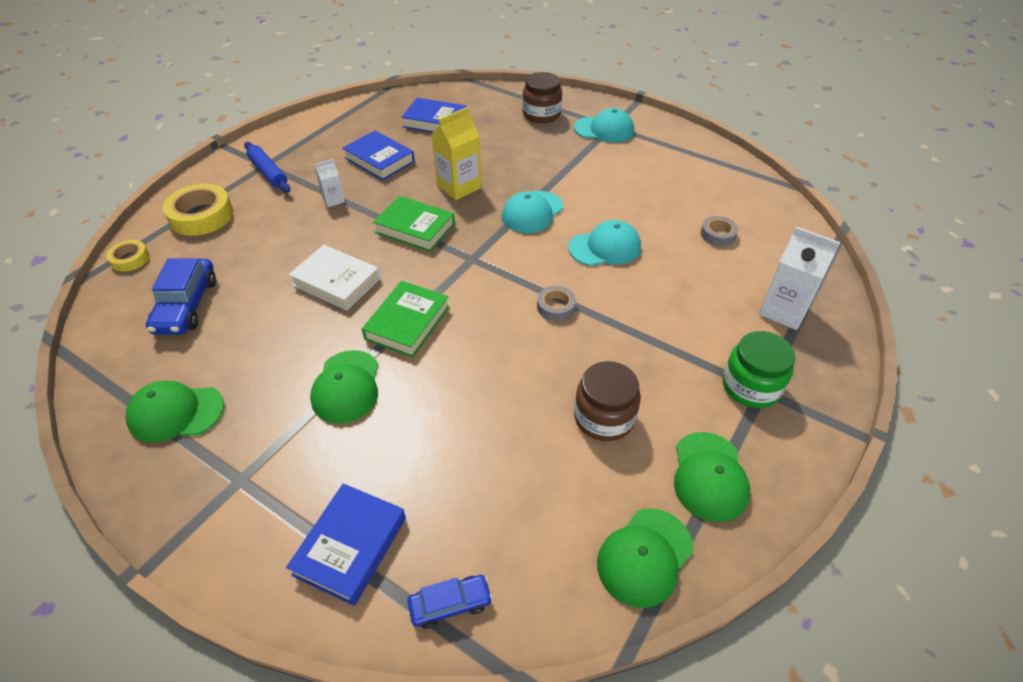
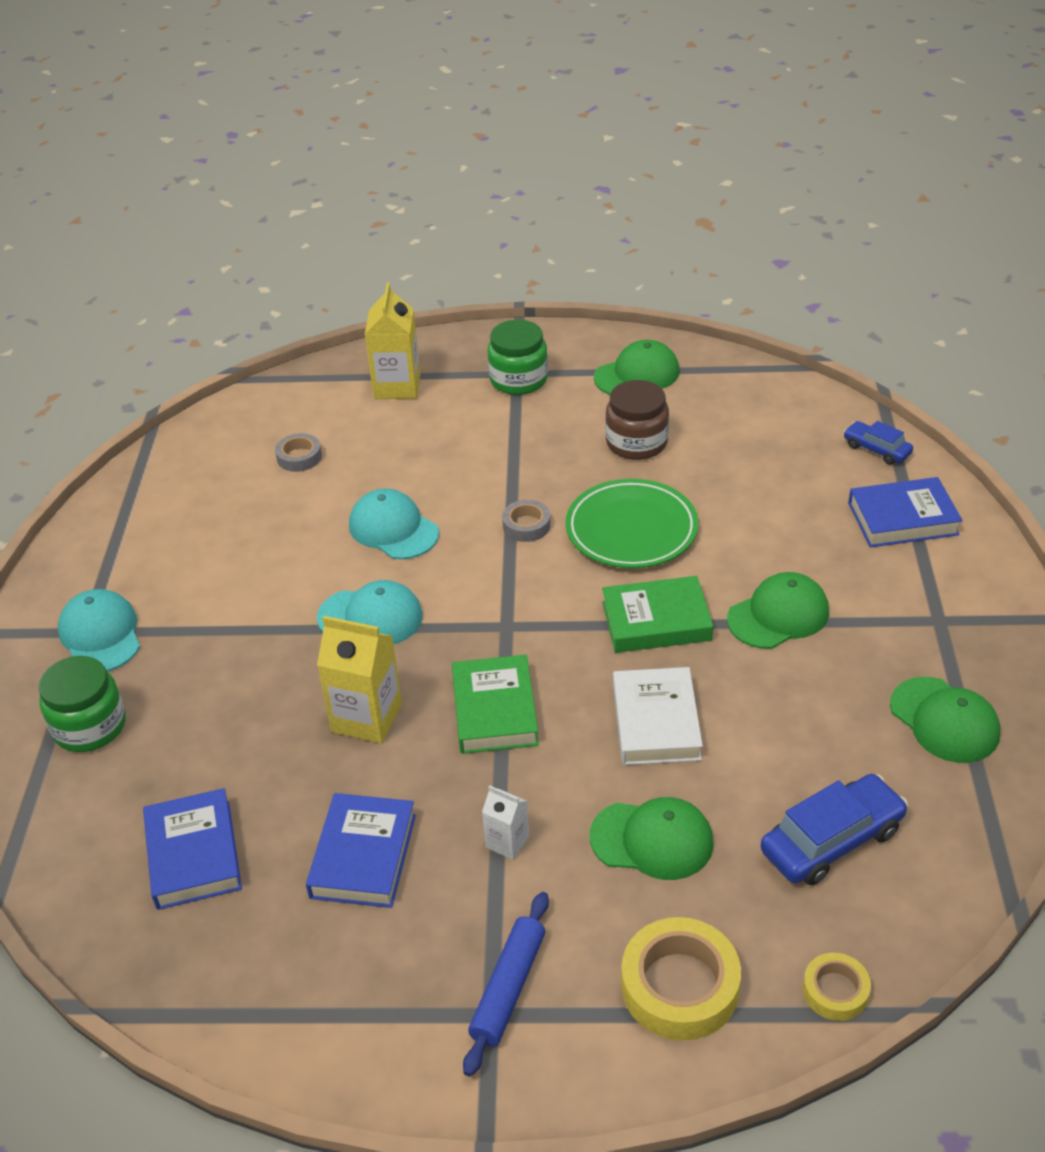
camera: 120 degrees left, 5 degrees down
(503, 357) = (631, 529): none -> green plate
(541, 114) = (90, 726): brown jar -> green jar
(644, 557) = (738, 382): green cap -> green cap (652, 840)
(783, 310) = (397, 386): white carton -> yellow carton

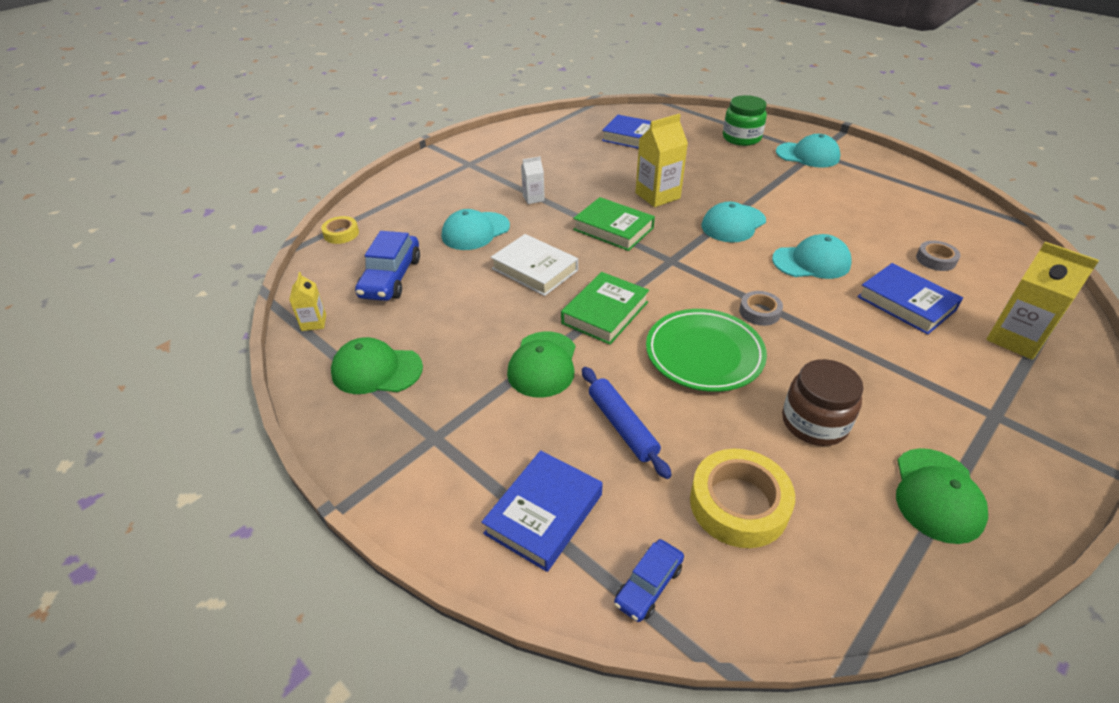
camera: 130 degrees right, 0 degrees up
(363, 856) = (578, 167): blue book -> blue book (906, 303)
(508, 988) = (472, 171): blue rolling pin -> blue rolling pin (622, 426)
(518, 380) = (981, 410): green jar -> none
(652, 840) = (475, 231): green cap -> turquoise cap
(680, 986) = (408, 202): yellow tape -> yellow tape (738, 504)
(876, 449) = (648, 585): blue car -> blue car turned 135 degrees clockwise
(976, 836) = (314, 322): none -> yellow carton

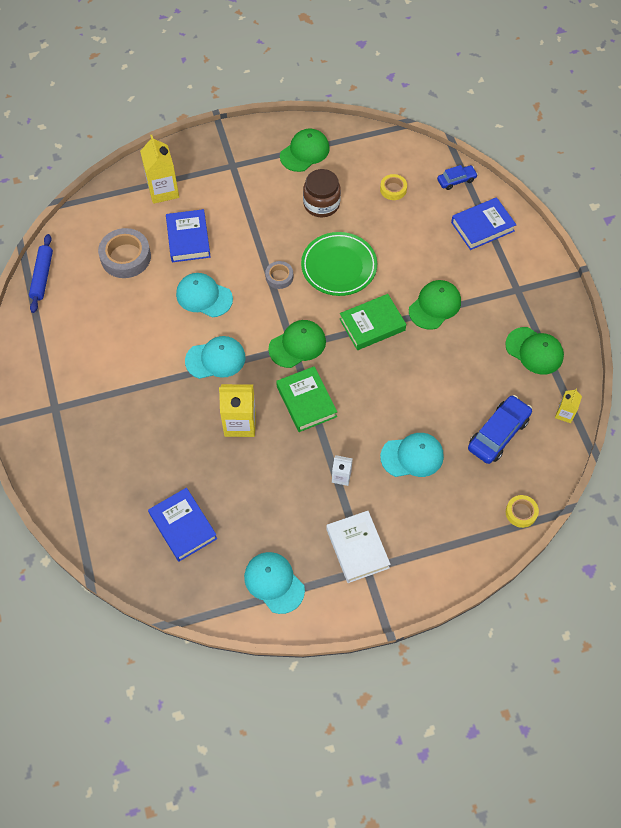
camera: 150 degrees left, 20 degrees up
(535, 269) = (392, 388): white book -> white book (357, 548)
(622, 426) = (417, 248): blue rolling pin -> blue rolling pin (42, 276)
(668, 263) = (297, 345): none -> green cap
(738, 504) = (393, 189): yellow tape -> yellow tape, size x0.55
(741, 138) = (89, 467): green jar -> none
(807, 155) = (65, 408): turquoise cap -> turquoise cap (274, 583)
(935, 260) = (126, 257): grey tape -> grey tape, size x1.82

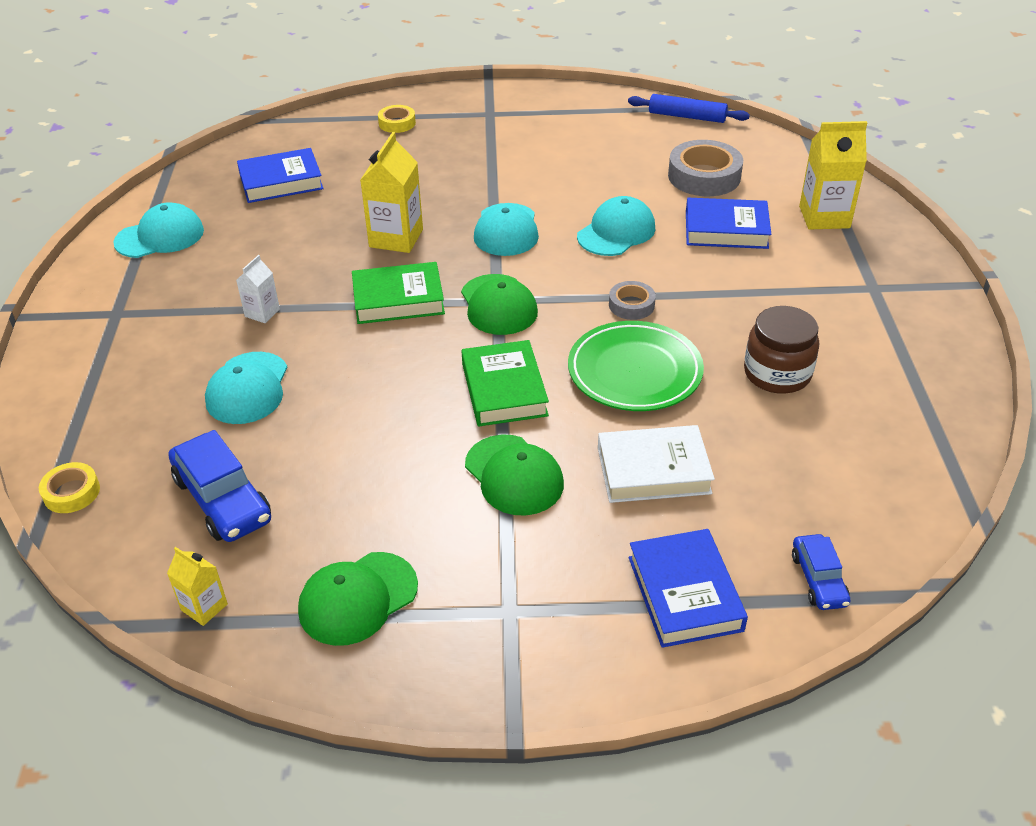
camera: 105 degrees right, 20 degrees down
(304, 152) = (903, 372): green cap -> none
(357, 548) = (150, 310): white book -> white book (653, 470)
(393, 189) = (802, 474): yellow tape -> yellow tape (397, 123)

